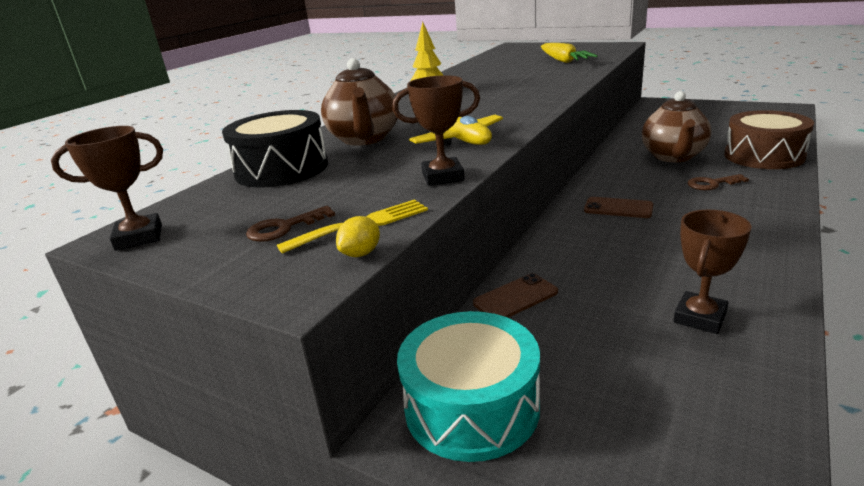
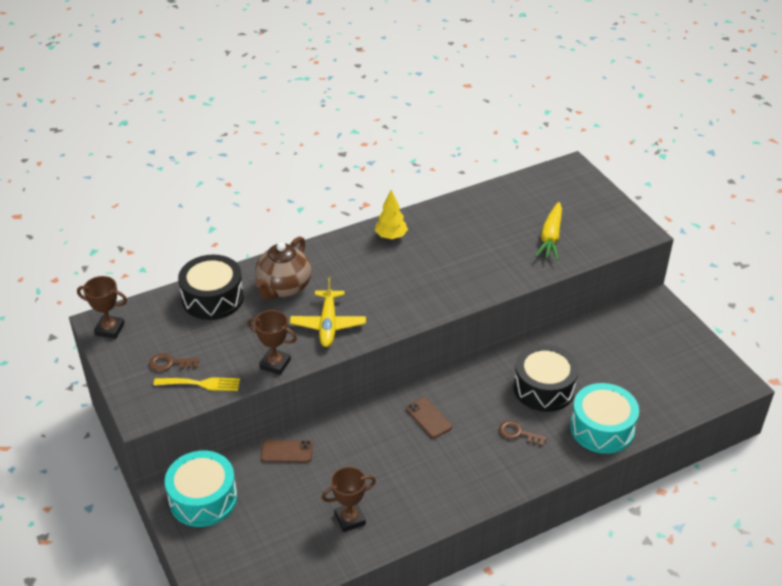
camera: 30 degrees right, 15 degrees up
(361, 253) = (182, 406): yellow lemon -> none
(673, 157) = (544, 388): brown teapot -> black drum
(763, 156) = (602, 428): brown drum -> turquoise drum

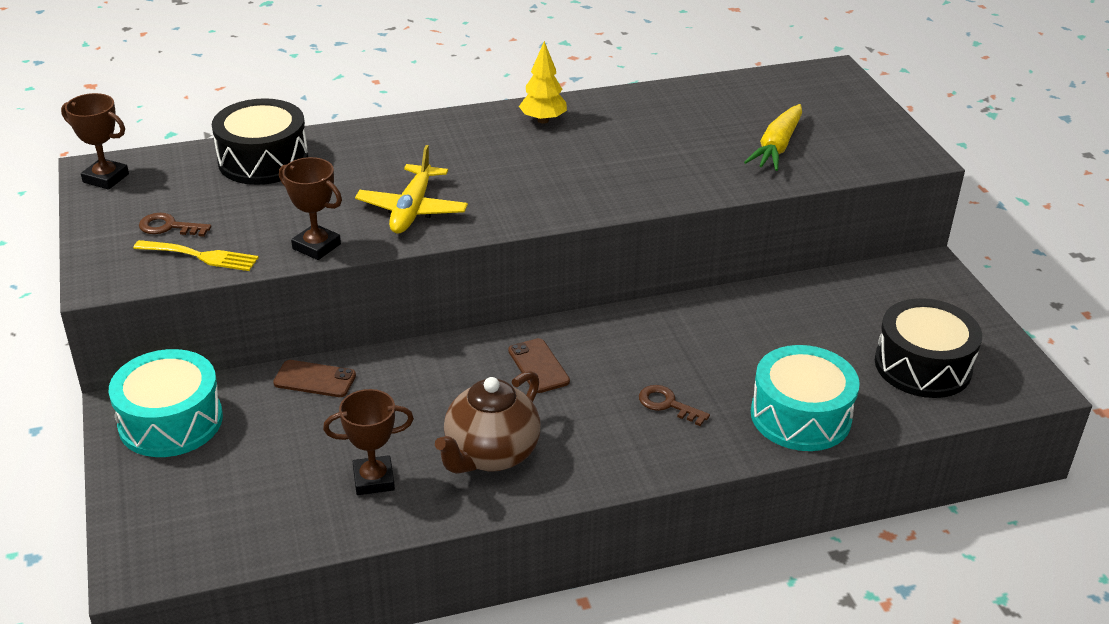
camera: 10 degrees right, 5 degrees down
(283, 288) = (367, 160): brown teapot -> brown teapot (491, 454)
(544, 388) = (725, 352): black drum -> black drum (922, 366)

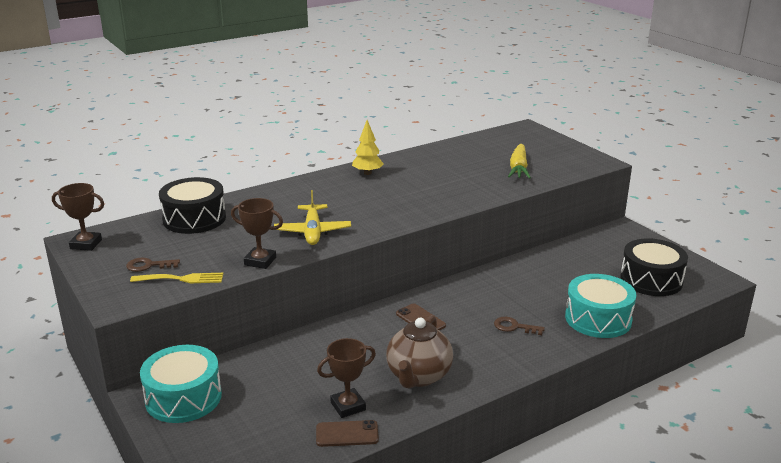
camera: 15 degrees left, 10 degrees down
(315, 379) = (274, 353): brown phone -> brown phone (347, 434)

